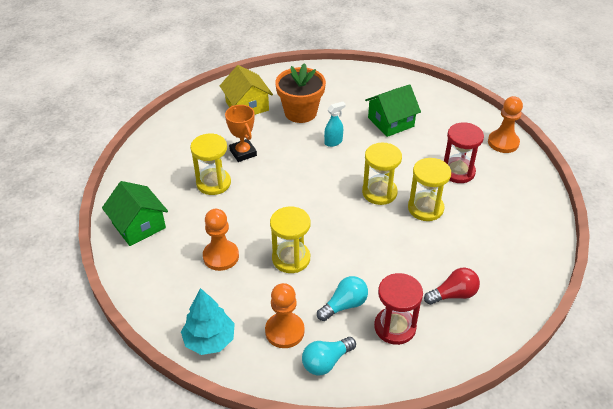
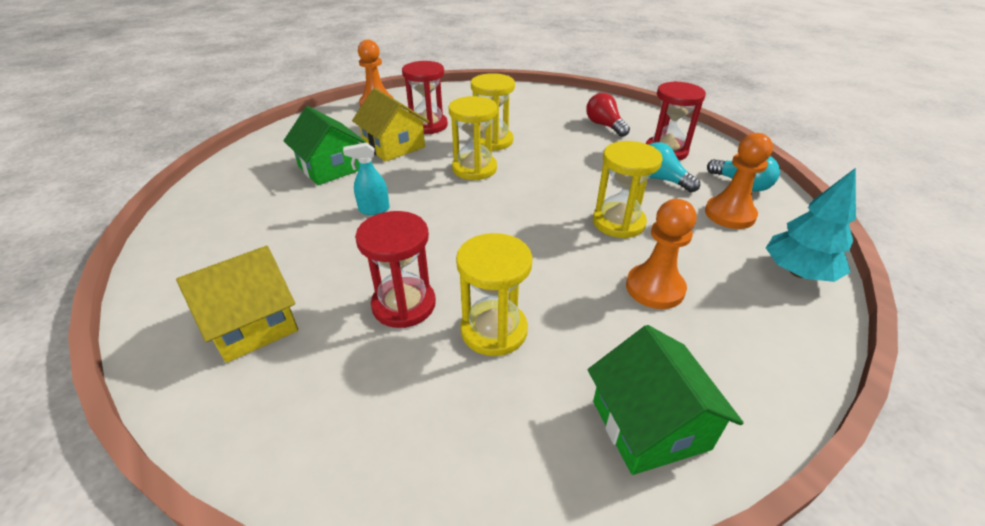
camera: 100 degrees left, 5 degrees down
(139, 226) = (650, 425): green house -> green house turned 60 degrees counterclockwise
(243, 153) = (404, 305): orange trophy -> red hourglass
(300, 112) = (291, 250): orange flower pot -> none
(333, 142) = (374, 210): turquoise spray bottle -> turquoise spray bottle turned 60 degrees counterclockwise
(420, 152) = (394, 146): none -> yellow house

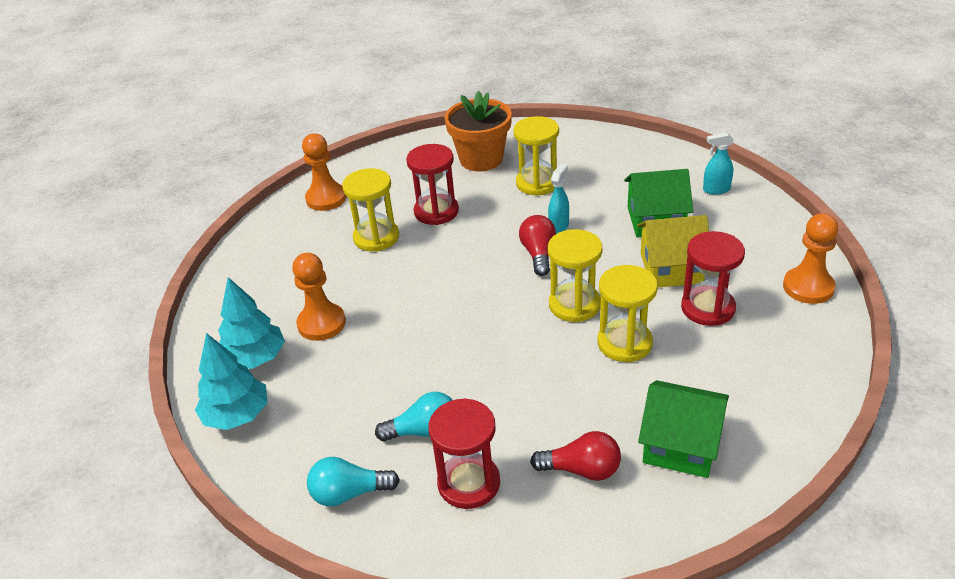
camera: 130 degrees right, 0 degrees up
(252, 324) = (481, 159): yellow house -> orange flower pot
(265, 155) = (716, 190): none -> turquoise spray bottle
(425, 205) = (538, 254): none -> red light bulb
(618, 222) = (400, 352): yellow hourglass -> yellow hourglass (537, 183)
(650, 425) = (260, 262): green house -> green house (681, 444)
(729, 214) = (328, 437): orange pawn -> orange pawn (326, 198)
(748, 305) = (255, 358): none -> turquoise tree

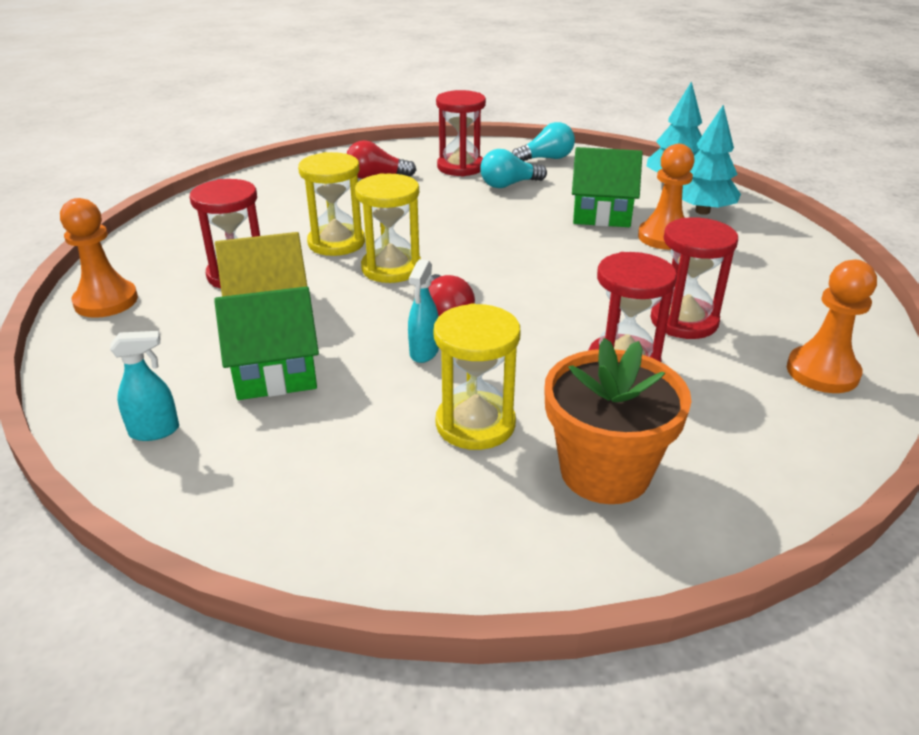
camera: 165 degrees right, 5 degrees down
(376, 237) = (684, 321): yellow hourglass -> red hourglass
(681, 444) = (296, 191): green house -> green house (601, 213)

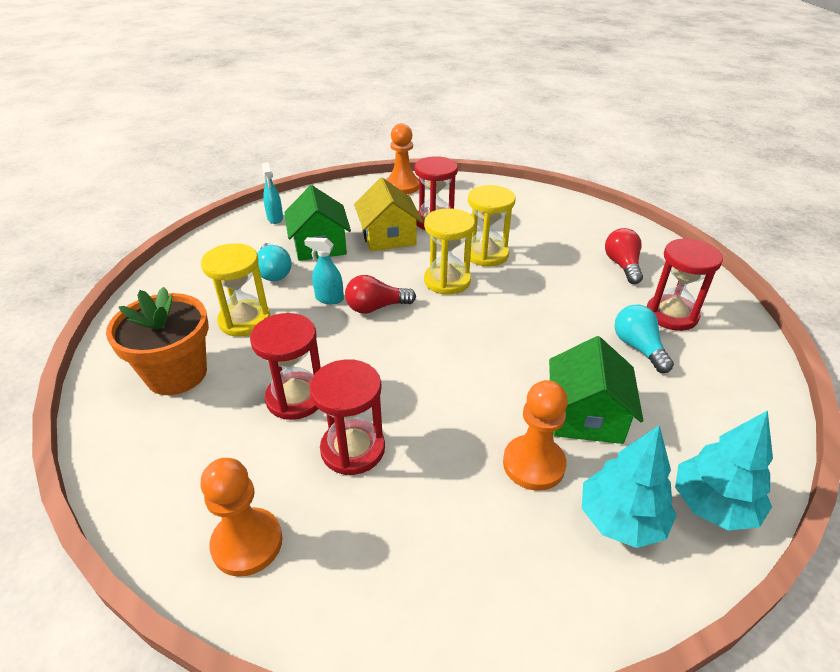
camera: 90 degrees right, 5 degrees up
(546, 159) = (733, 381): turquoise light bulb -> turquoise light bulb (274, 272)

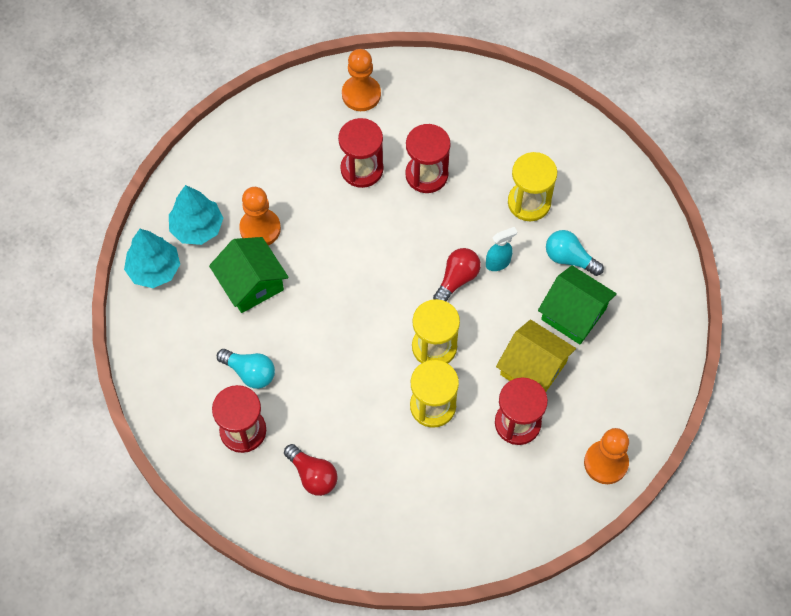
camera: 140 degrees right, 25 degrees up
(176, 374) = (513, 139): orange flower pot -> none
(275, 218) = (653, 320): turquoise spray bottle -> none

